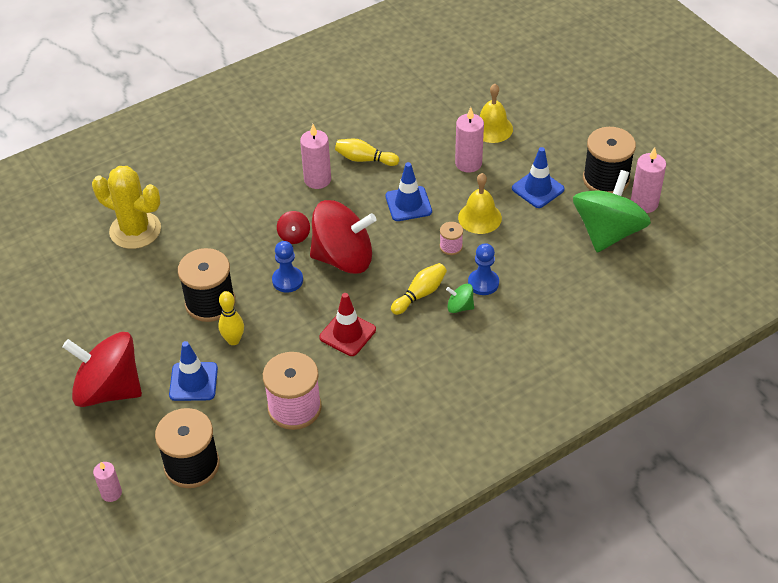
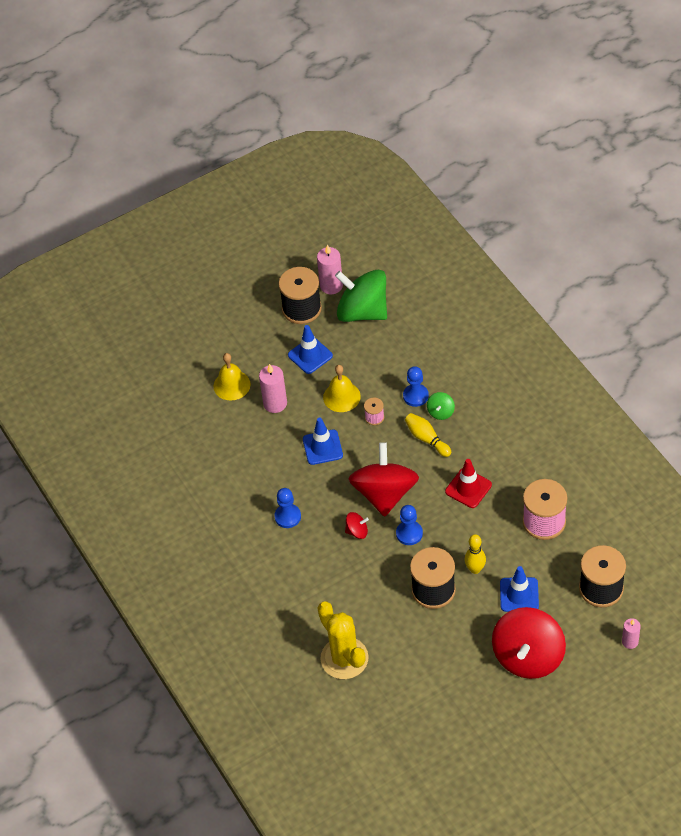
camera: 85 degrees left, 5 degrees up
(135, 230) = (344, 658): yellow cactus -> yellow cactus turned 60 degrees counterclockwise
(317, 179) = (287, 516): pink candle -> blue pawn
(364, 159) = (264, 481): yellow bowling pin -> none

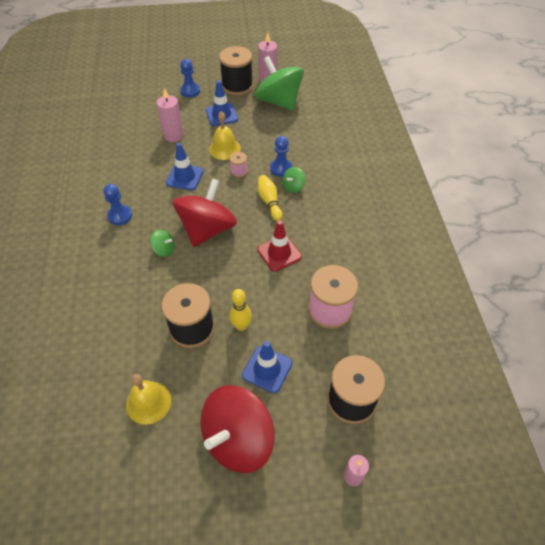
camera: 20 degrees right, 0 degrees up
(232, 385) = (153, 114): yellow bell -> yellow bell (148, 402)
(344, 658) = (71, 356): yellow cactus -> none
(357, 531) = (164, 250): red spinning top -> green spinning top
(409, 533) = (205, 270): blue pawn -> blue pawn (190, 91)

